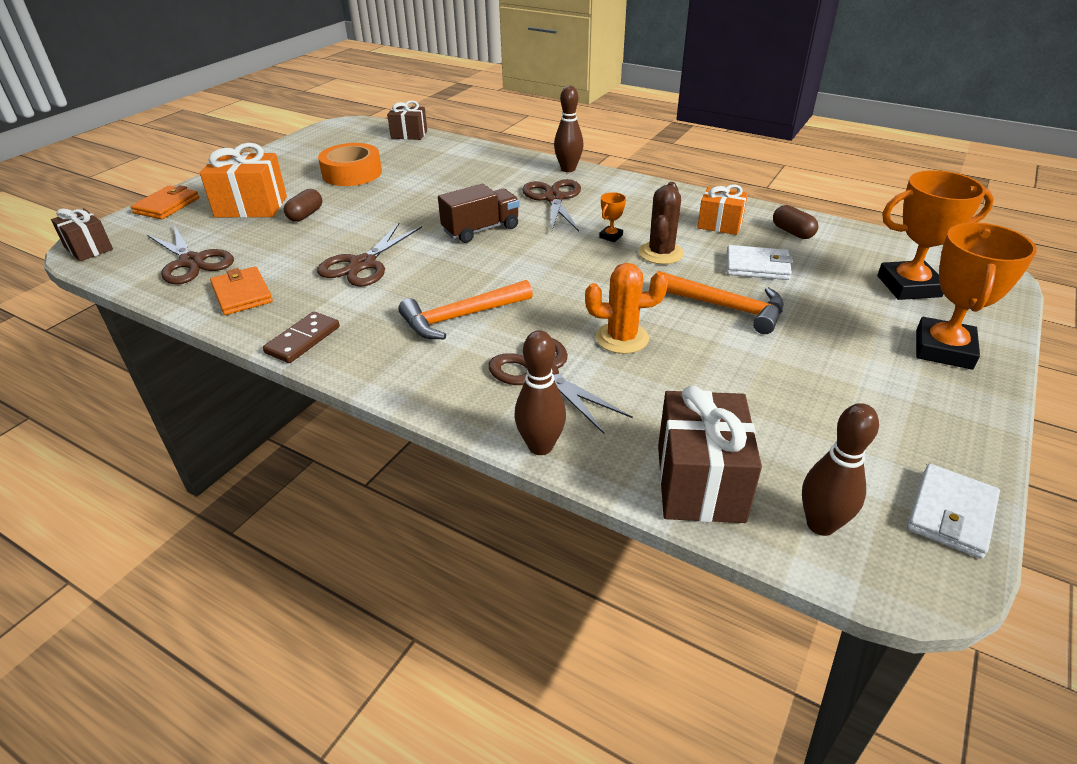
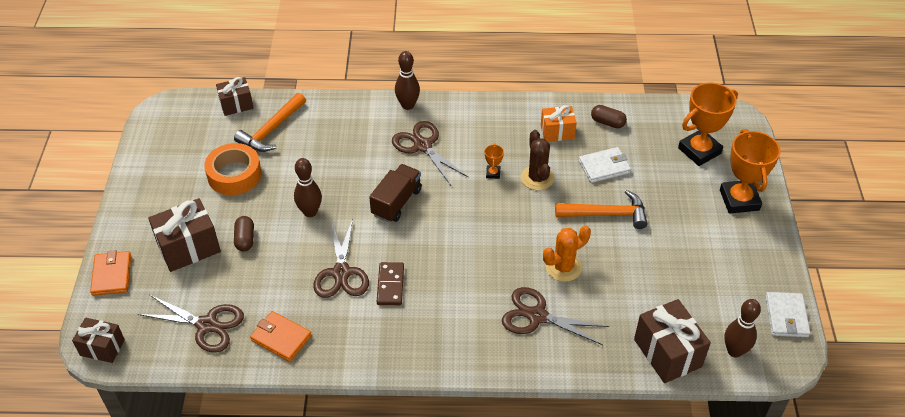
camera: 30 degrees left, 10 degrees up
(251, 206) = (188, 247): orange gift -> brown gift
(303, 340) = (366, 357): brown domino -> brown domino (390, 285)
(461, 317) = (452, 293): orange hammer -> orange hammer (271, 130)
(540, 446) = (574, 368): brown bowling pin -> brown bowling pin (310, 212)

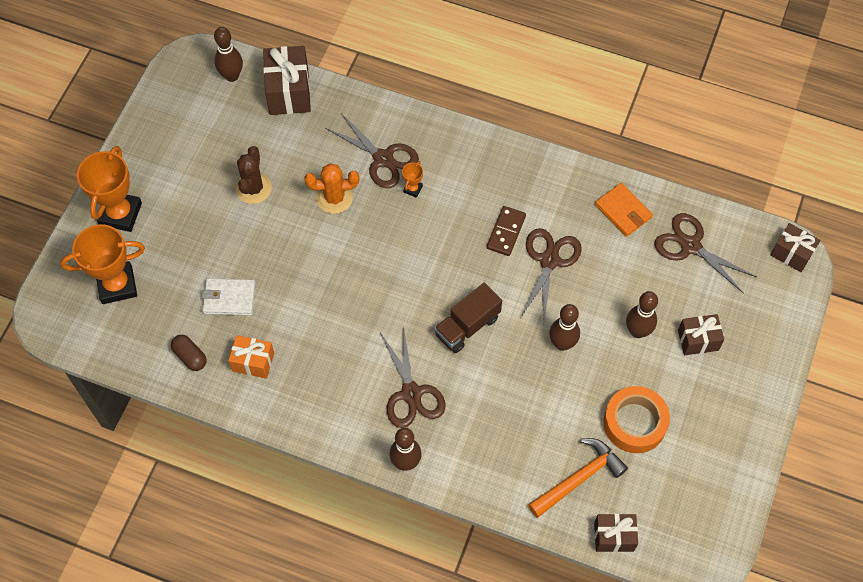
camera: 160 degrees left, 15 degrees up
(112, 275) = (780, 332): orange wallet -> none
(188, 247) = (698, 340): brown gift -> brown gift, size x0.63
(245, 239) = (637, 331): brown capsule -> brown bowling pin
(493, 173) = (350, 329): orange trophy -> orange trophy (413, 189)
(537, 178) = (307, 308): brown cactus -> brown cactus (253, 188)
(606, 214) = (261, 241): orange hammer -> none
(786, 316) = (166, 90): white wallet -> none

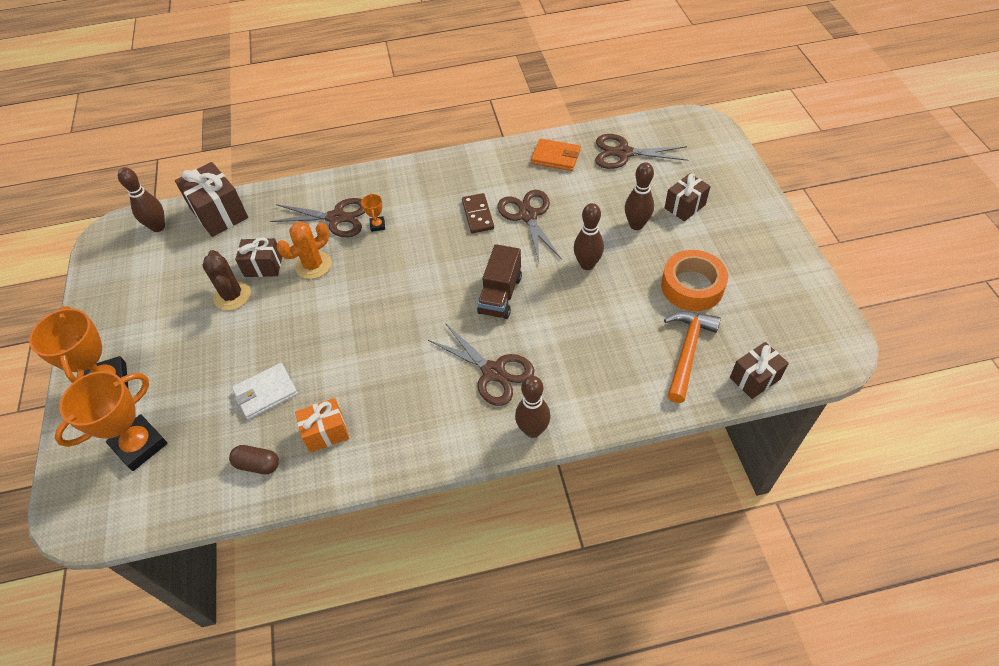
camera: 30 degrees left, 10 degrees down
(791, 253) = (696, 122): brown gift -> brown gift (263, 266)

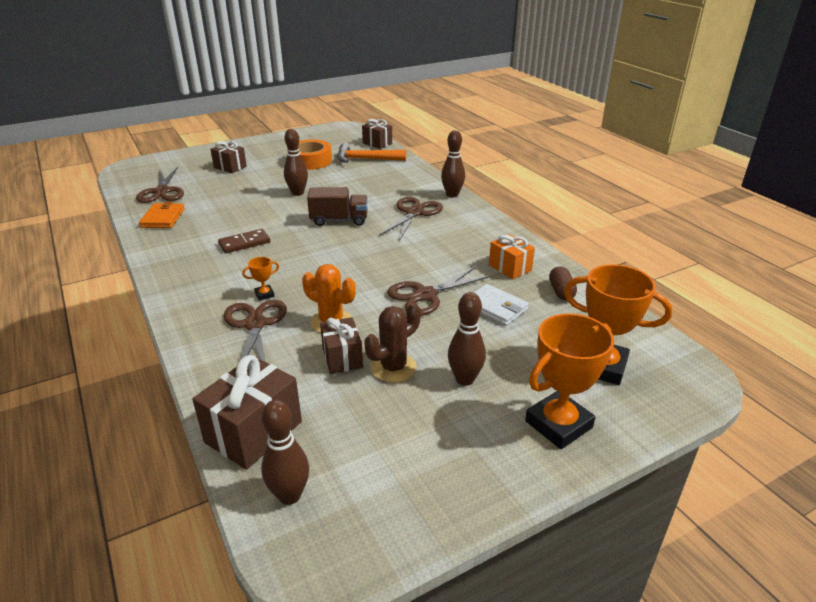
camera: 110 degrees left, 20 degrees down
(528, 216) = (244, 221): brown scissors -> brown scissors (426, 295)
(636, 225) = (251, 180): brown bowling pin -> brown bowling pin (465, 379)

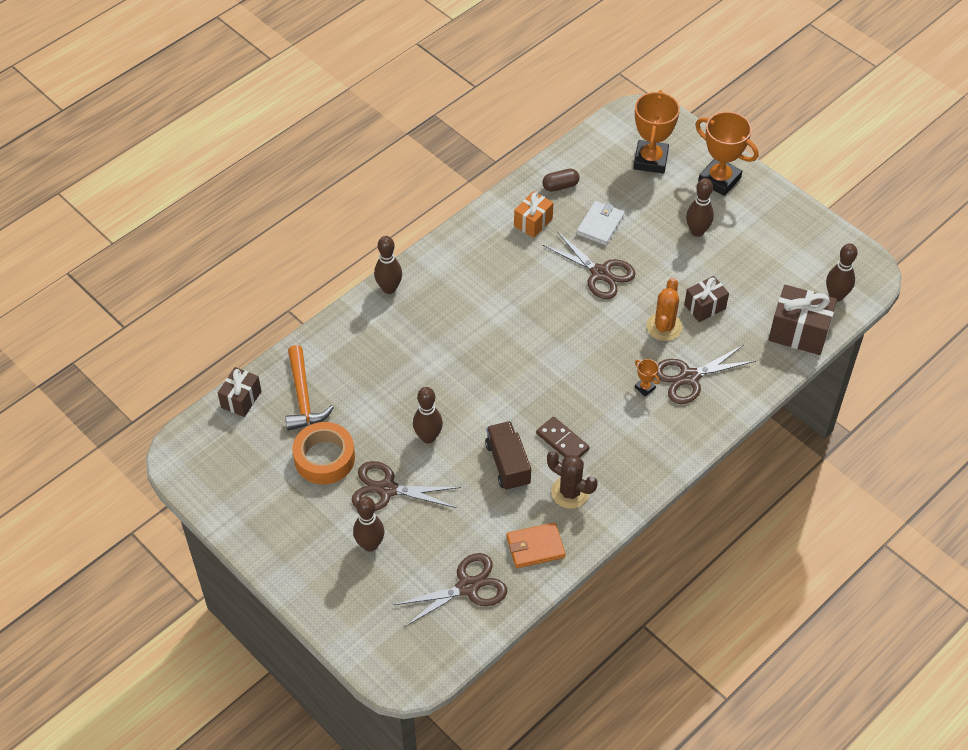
camera: 105 degrees left, 20 degrees up
(230, 167) = (370, 545): brown gift -> brown bowling pin
(339, 220) = (484, 375): brown truck -> brown truck (508, 464)
(393, 367) = (702, 273): brown cactus -> brown cactus (570, 492)
(414, 213) = (445, 313): brown scissors -> brown scissors (387, 489)

